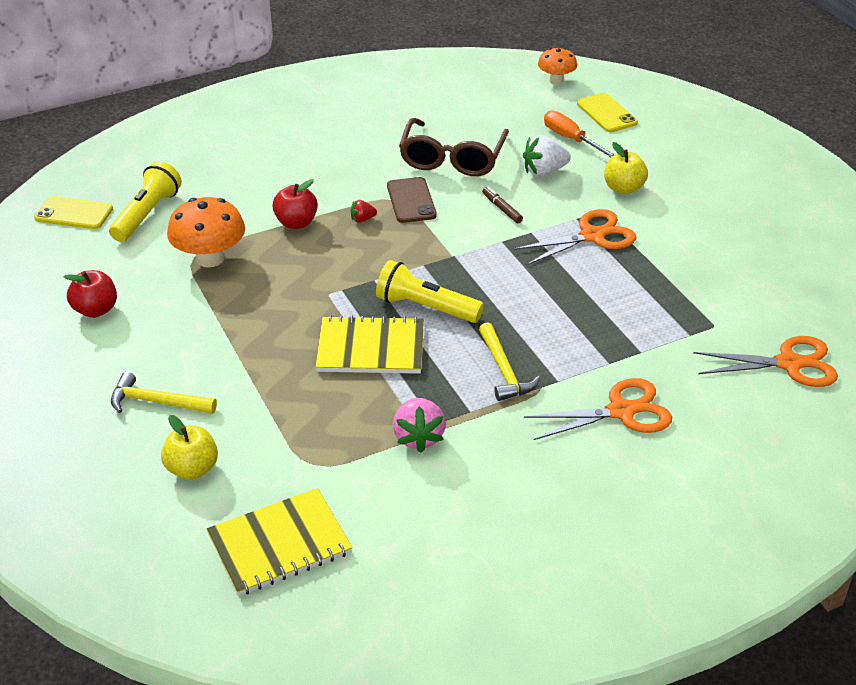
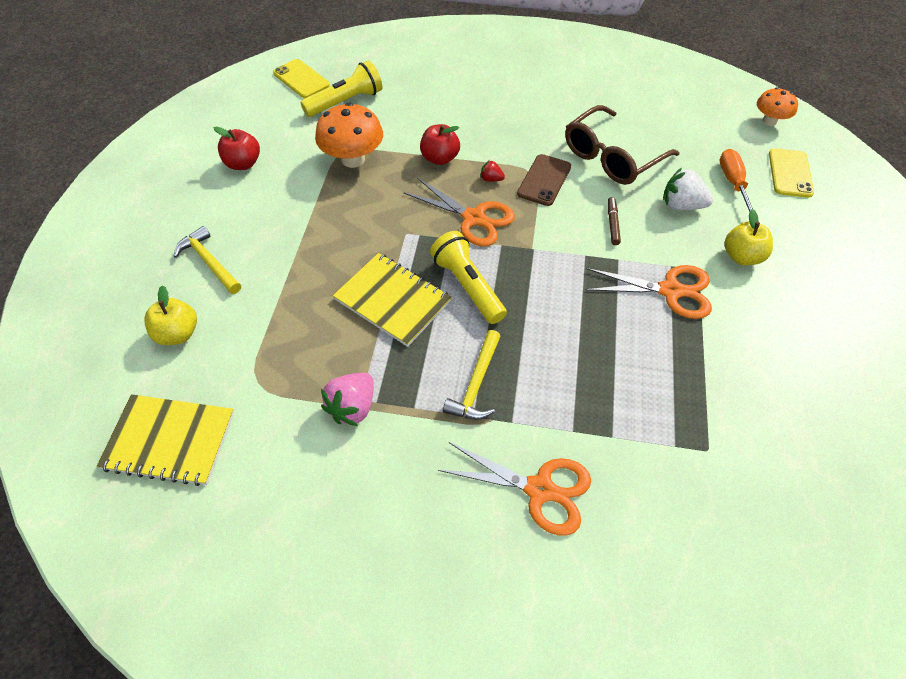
camera: 35 degrees right, 15 degrees up
(789, 364) = (751, 540): orange scissors -> orange scissors (474, 218)

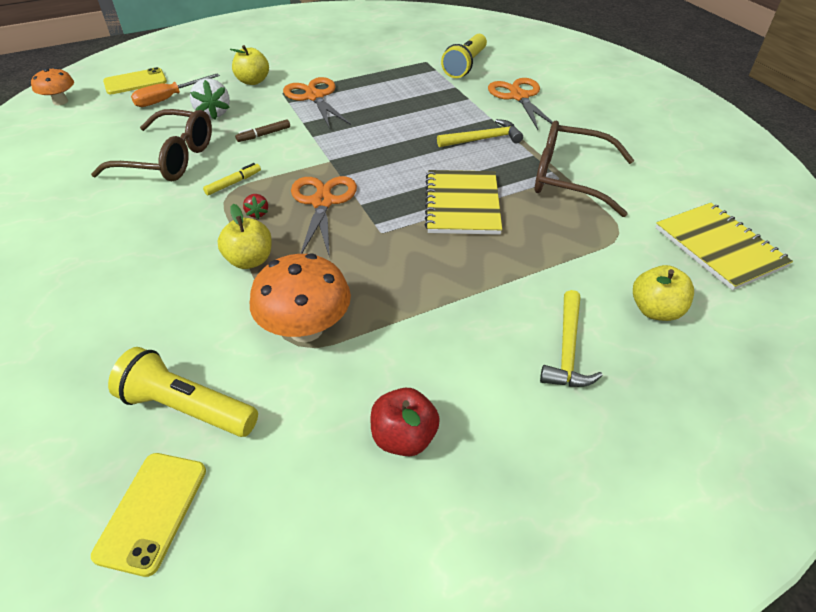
camera: 125 degrees left, 10 degrees down
(352, 407) = (569, 178): pink strawberry -> brown glasses
(440, 158) = (250, 260): red apple -> yellow apple
(468, 286) = (404, 175): yellow flashlight -> yellow flashlight (465, 65)
(544, 180) = (233, 183): brown phone -> yellow marker

